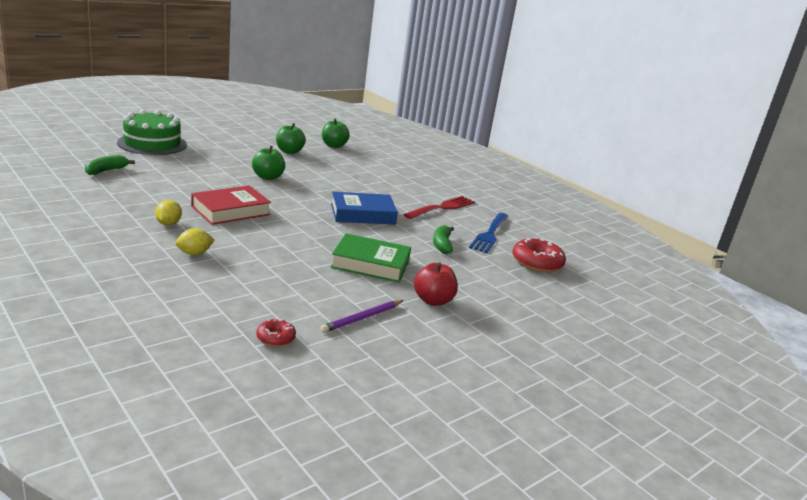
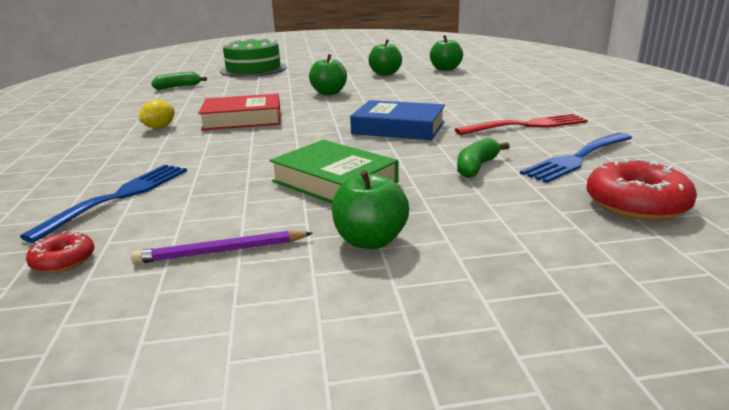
camera: 35 degrees right, 0 degrees up
(194, 253) = (138, 155): yellow lemon -> none
(240, 291) = (119, 197): none -> blue fork
(433, 300) = (370, 240): red apple -> green apple

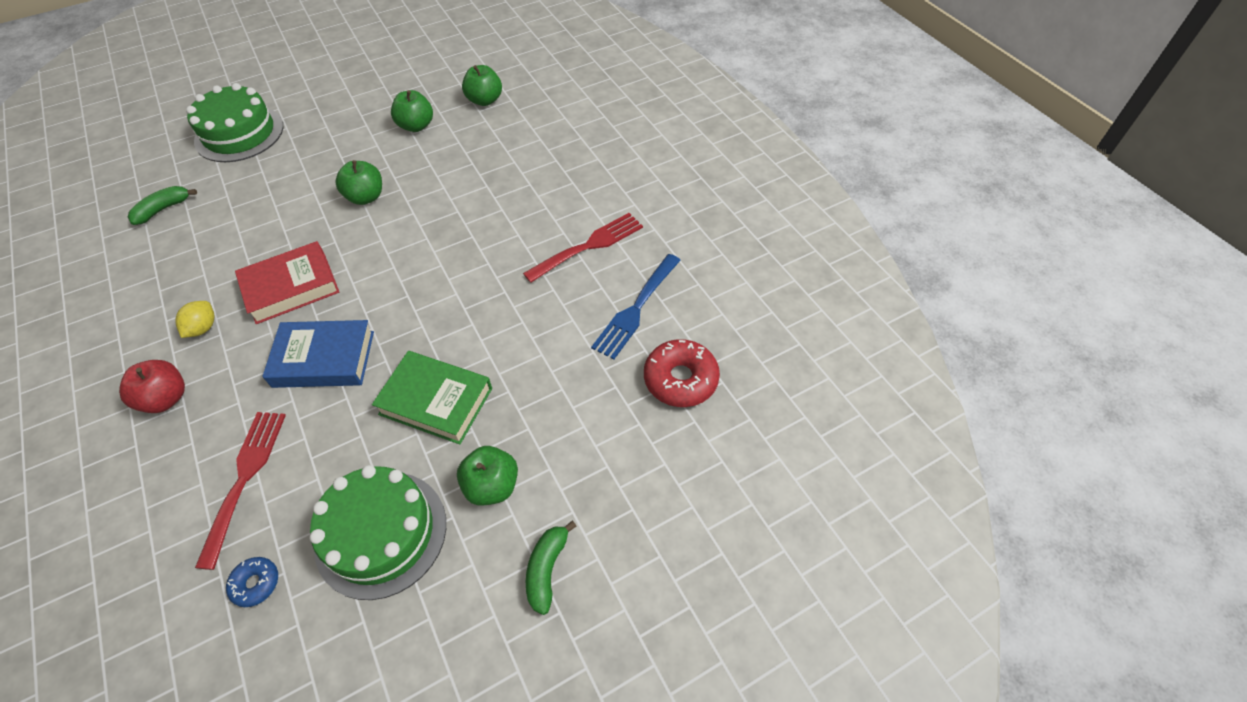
camera: 20 degrees left, 30 degrees up
(63, 261) = (256, 583): red donut -> blue donut
(99, 152) = (166, 398): none -> red apple
(119, 197) = (245, 478): blue fork -> red fork
(222, 251) = (381, 533): purple pencil -> green cake
(398, 128) = (467, 276): blue book -> blue book (324, 359)
(476, 167) = (554, 344): green banana -> green banana (547, 569)

